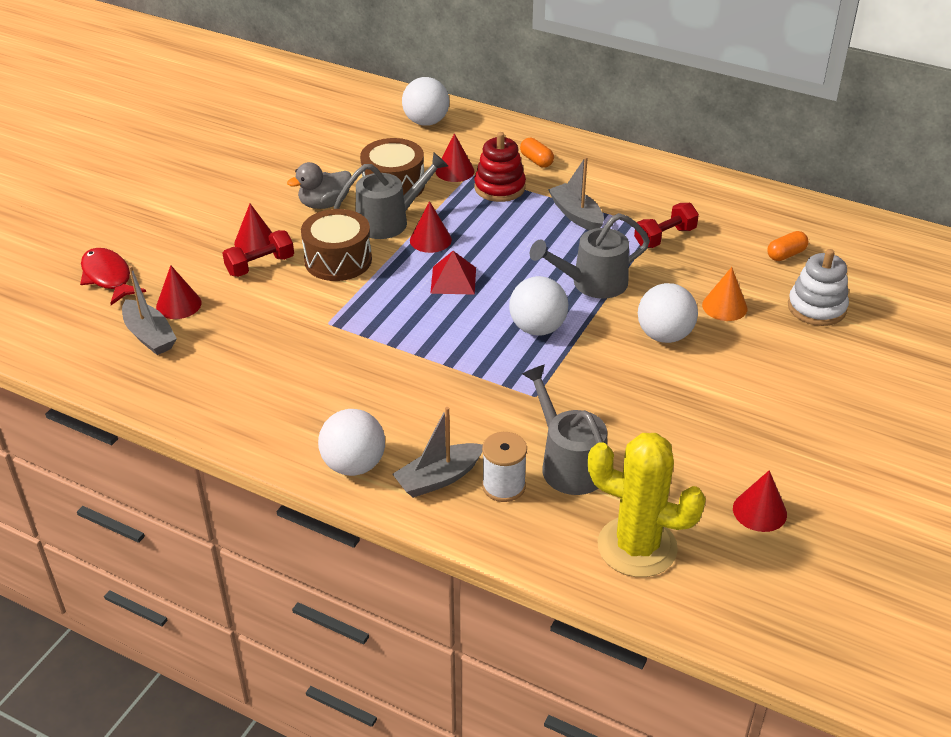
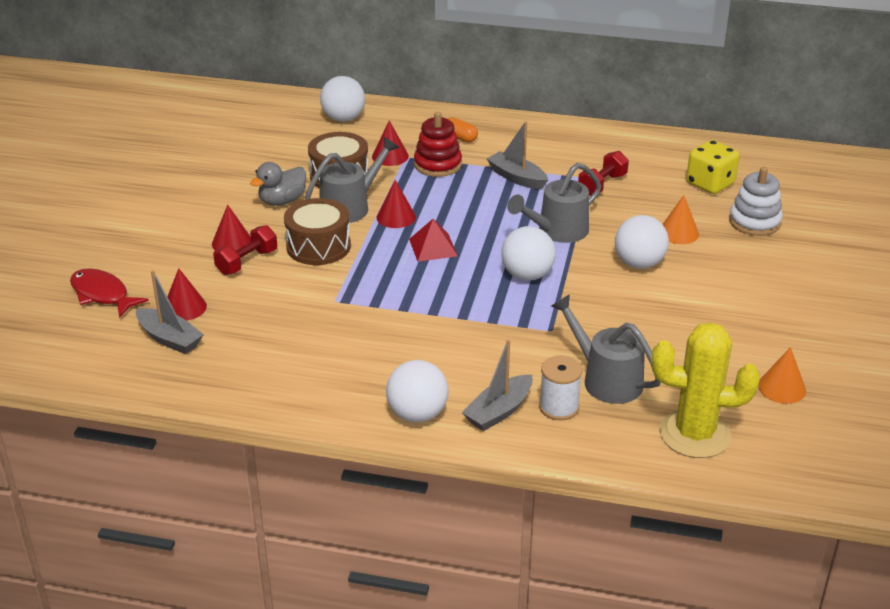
camera: 15 degrees left, 5 degrees down
(759, 511) = (781, 388): red cone -> orange cone
(786, 254) = (710, 184): orange capsule -> yellow dice

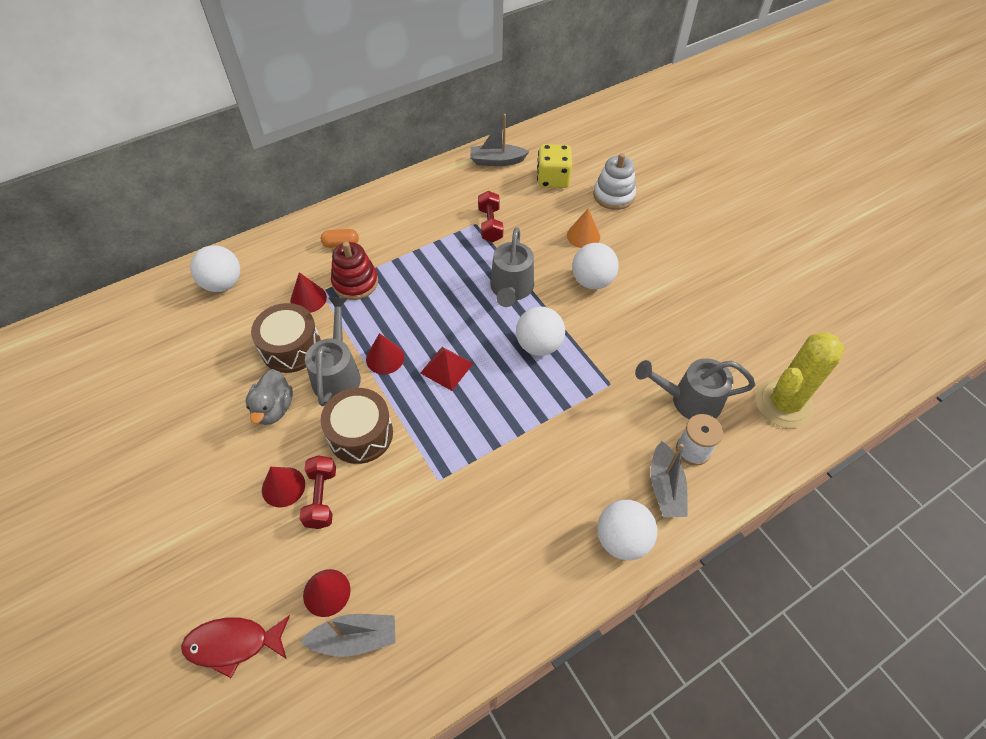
camera: 45 degrees left, 20 degrees up
(517, 178) = (427, 257): grey boat -> grey boat (497, 161)
(781, 388) = (779, 325): orange cone -> none

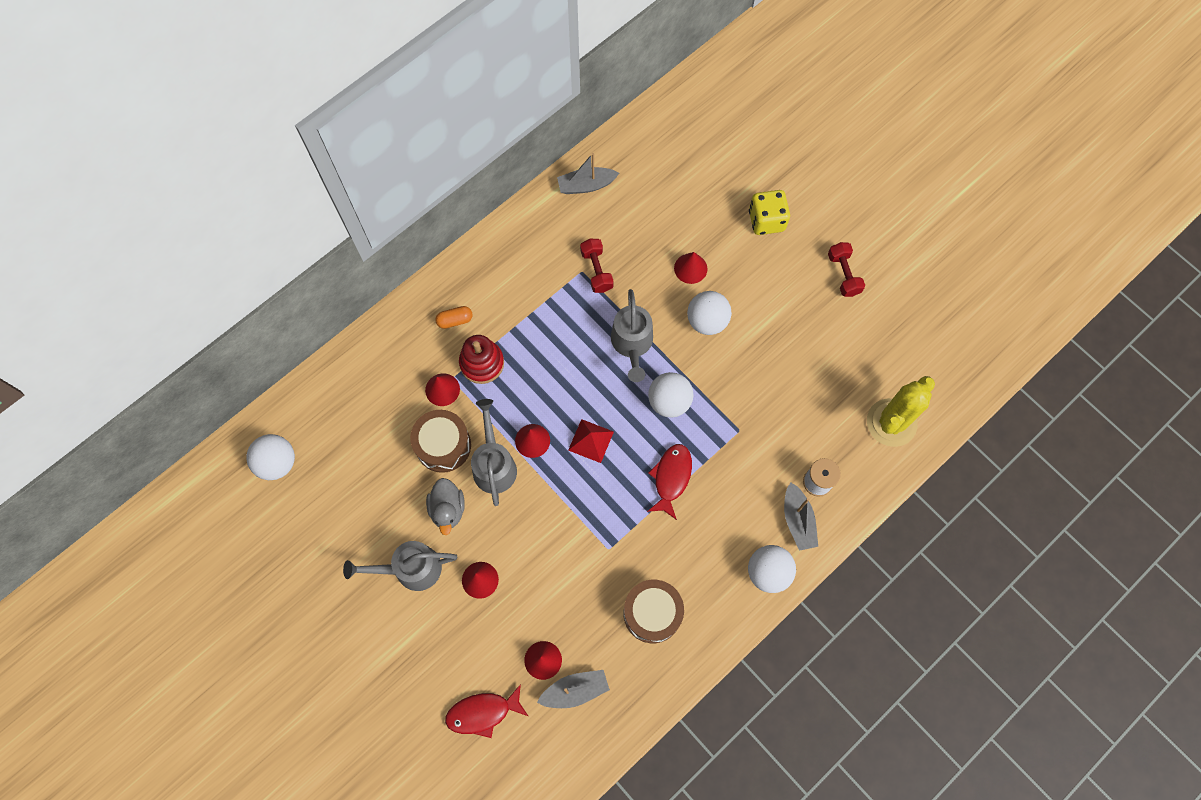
camera: 10 degrees left, 15 degrees up
(223, 284) = (354, 387): white ball -> white ball (277, 463)
(321, 498) = (515, 583): red dumbbell -> red dumbbell (843, 274)
(360, 434) = (531, 520): brown drum -> brown drum (652, 613)
(526, 418) = (671, 478): none -> red fish
(553, 179) = (648, 200): yellow dice -> yellow dice (766, 221)
(583, 236) = (690, 268): orange cone -> red cone
(613, 195) = (713, 211): white stacking toy -> none
(688, 400) = (809, 434): grey watering can -> grey watering can (410, 569)

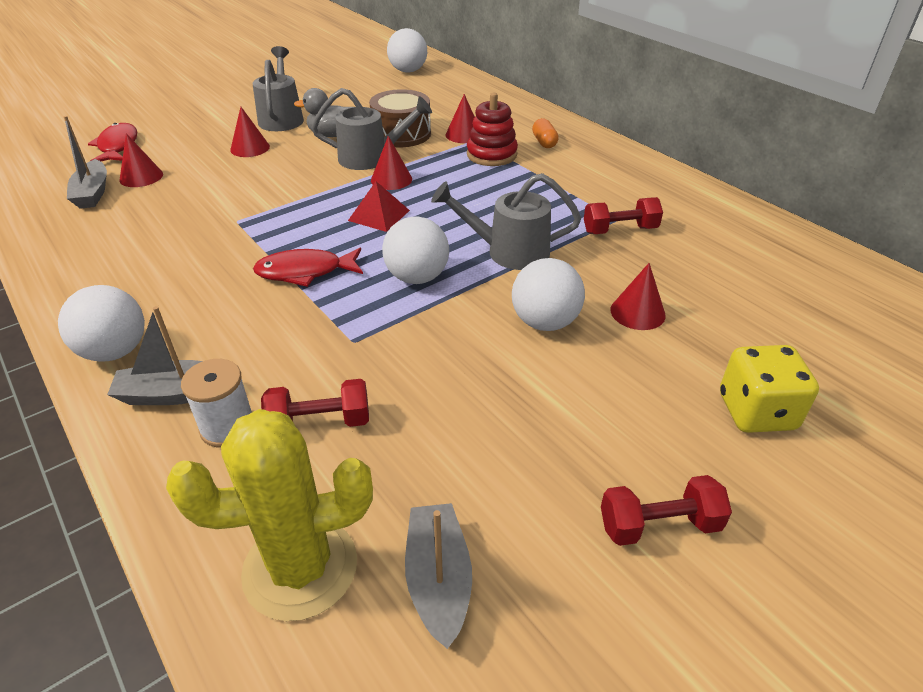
camera: 95 degrees right, 30 degrees down
(586, 185) = (753, 228): grey boat -> grey boat (438, 580)
(652, 613) = (136, 246): brown drum -> none
(671, 478) = (305, 272): red fish -> red fish turned 150 degrees clockwise
(806, 434) = (319, 422): none -> red dumbbell
(891, 422) = (300, 568): yellow cactus -> yellow cactus turned 60 degrees counterclockwise

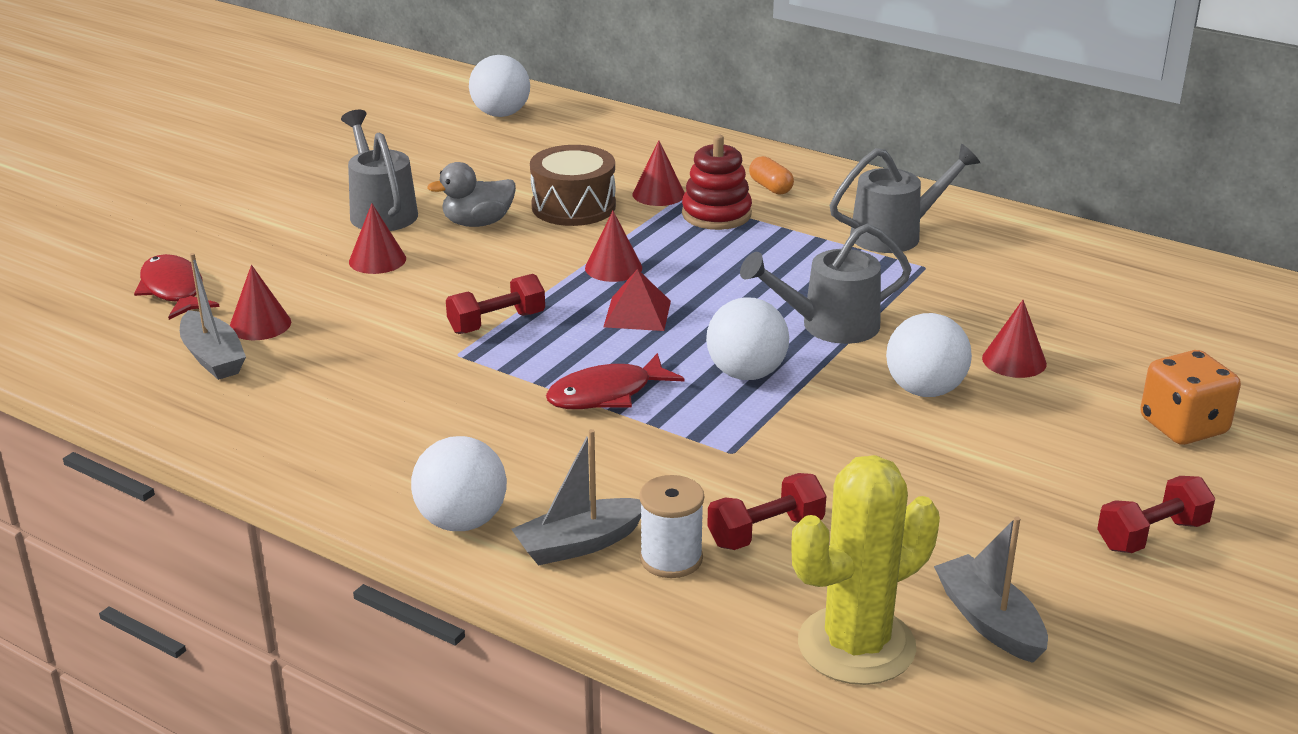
camera: 20 degrees left, 10 degrees down
(372, 158) = (562, 245): grey watering can -> grey watering can (896, 234)
(620, 230) = (937, 278): red dumbbell -> red dumbbell (497, 323)
(756, 412) = (1183, 426): yellow dice -> orange dice

